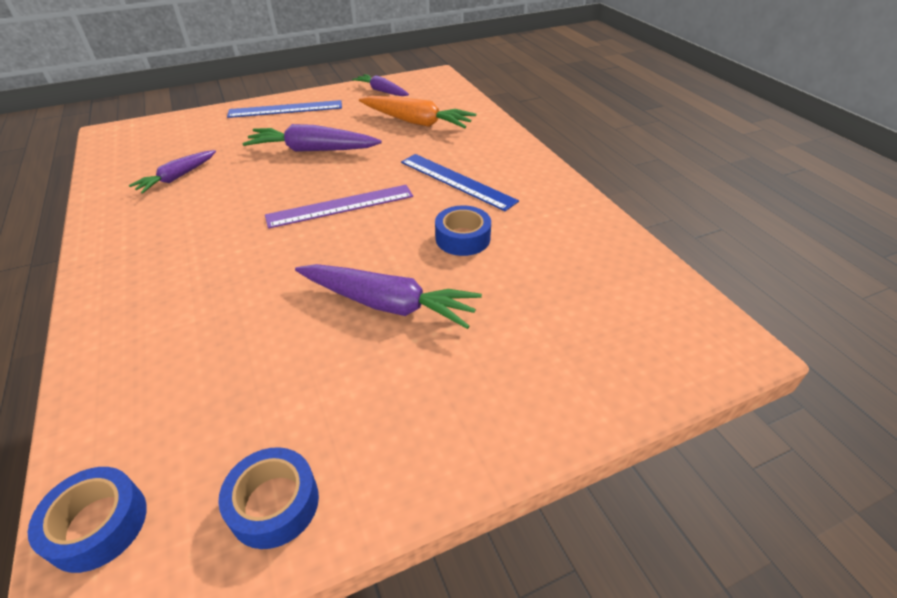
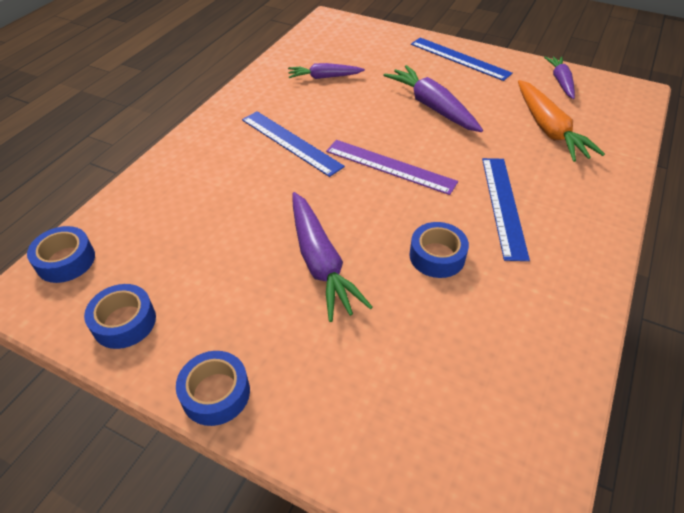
camera: 50 degrees right, 5 degrees up
(221, 241) = (291, 142): none -> blue ruler
(453, 463) = (216, 393): none -> blue tape

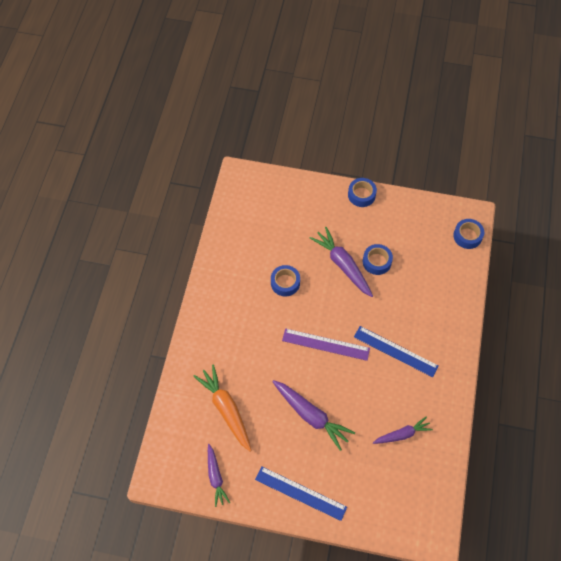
camera: 165 degrees right, 15 degrees up
(124, 322) = (417, 214): blue tape -> blue tape (377, 262)
(503, 206) = (253, 327): blue ruler -> none

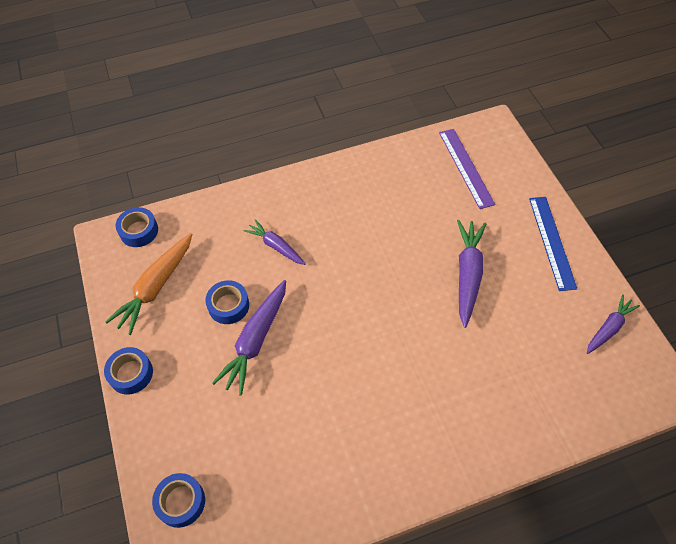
camera: 120 degrees left, 5 degrees down
(226, 409) = (532, 363): orange carrot -> orange carrot (156, 287)
(285, 283) = (323, 394): blue tape -> blue tape (181, 502)
(325, 344) = (375, 304): purple ruler -> purple ruler (466, 167)
(395, 351) = (335, 234): blue ruler -> none
(402, 434) = (421, 188): purple carrot -> purple carrot (276, 246)

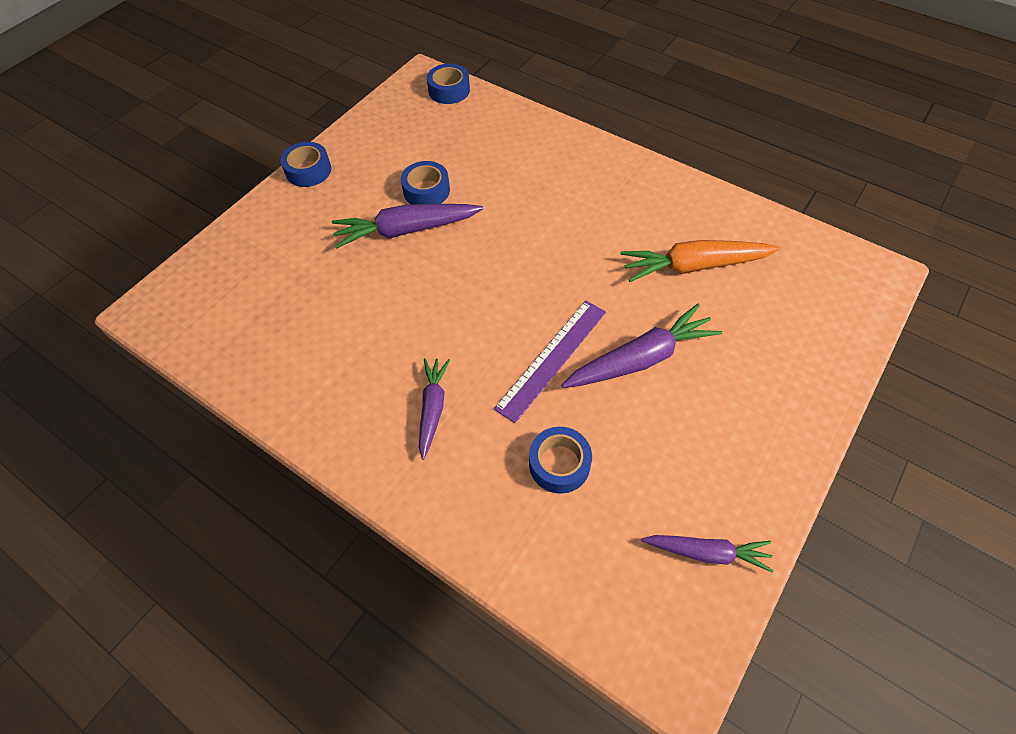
camera: 55 degrees right, 0 degrees up
(156, 287) = (403, 134): orange carrot -> orange carrot (694, 266)
(181, 502) = (213, 274): blue tape -> blue tape (559, 464)
(276, 246) = (520, 184): purple carrot -> purple carrot (432, 409)
(466, 167) = (786, 279): purple ruler -> purple ruler (552, 359)
(552, 242) = (773, 421): blue ruler -> none

